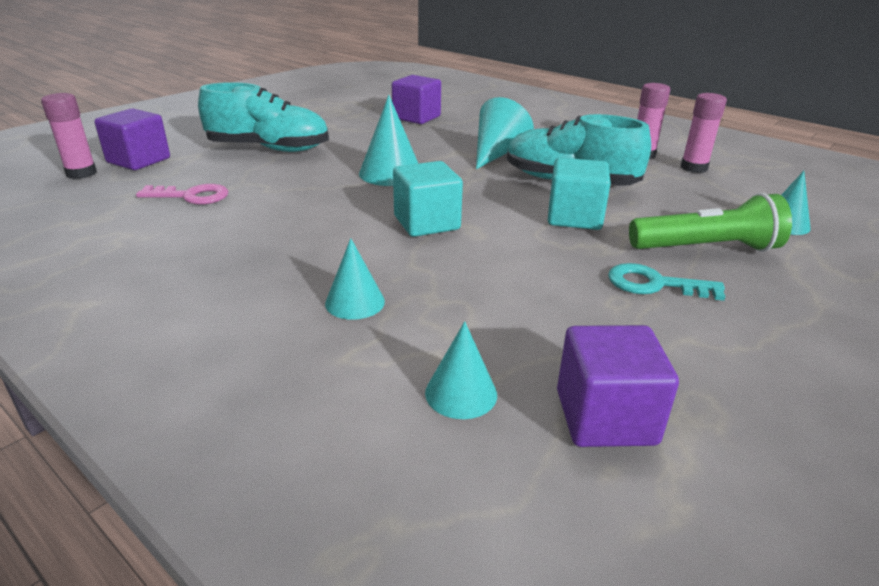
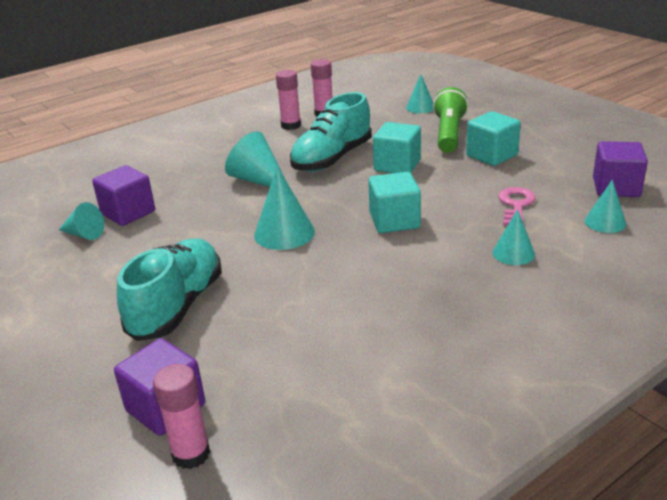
camera: 75 degrees left, 0 degrees up
(191, 196) = (301, 349): pink key -> pink key (516, 205)
(379, 110) = (84, 234): none -> turquoise cone
(654, 284) = (491, 155): turquoise key -> turquoise cube

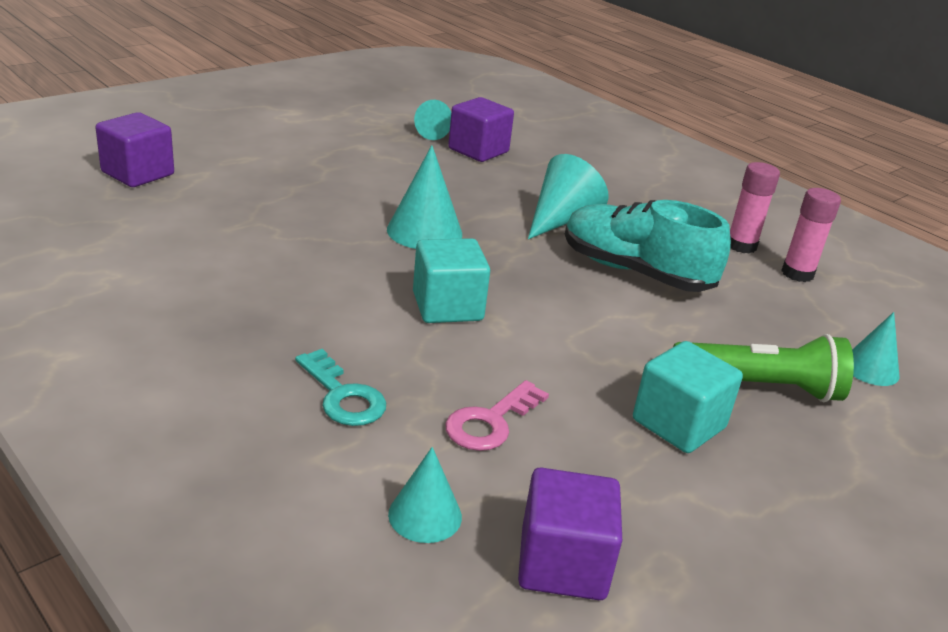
camera: 80 degrees right, 0 degrees up
(177, 306) = (289, 176): turquoise shoe -> none
(191, 454) = (72, 183): pink glue stick -> none
(397, 165) = (621, 323): turquoise cube -> none
(513, 253) = (343, 396): turquoise cone -> turquoise key
(516, 205) = (491, 422): pink key -> pink key turned 120 degrees clockwise

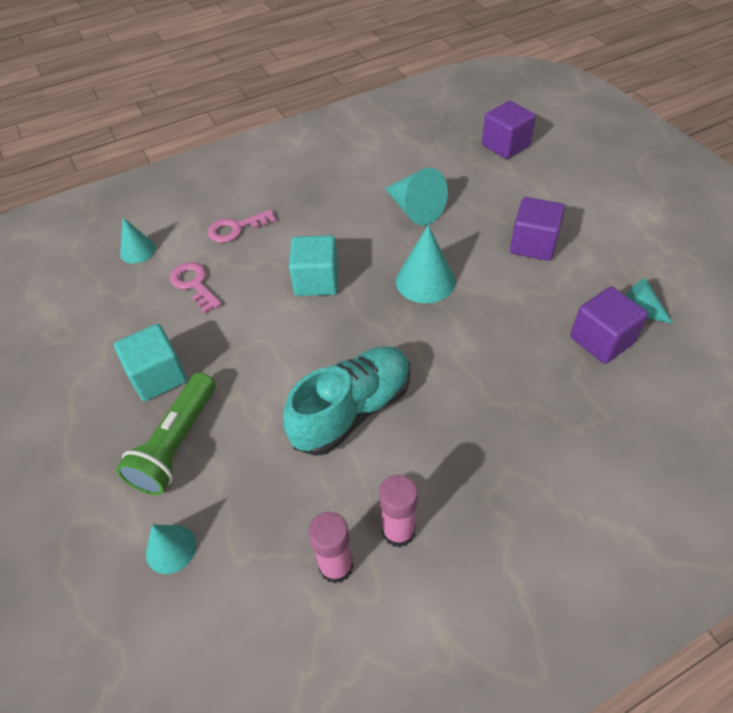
camera: 110 degrees right, 20 degrees up
(343, 396) = (236, 228): turquoise key -> pink key
(561, 219) = (451, 377): turquoise cone -> turquoise cone (415, 209)
(562, 564) = (84, 294): purple cube -> purple cube (533, 244)

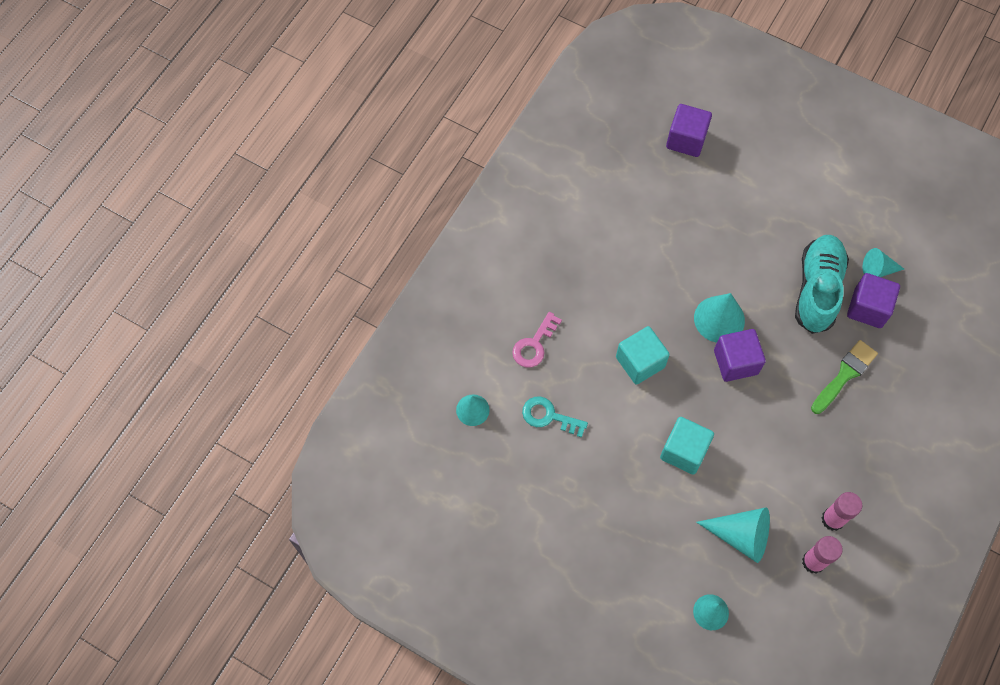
camera: 35 degrees left, 15 degrees up
(158, 376) = (594, 506): turquoise cube -> turquoise cube (684, 451)
(176, 444) = (653, 546): green flashlight -> none
(194, 284) = (549, 416): pink key -> turquoise key
(352, 410) = (747, 455): turquoise shoe -> turquoise shoe (817, 290)
(415, 209) = (662, 250): turquoise cone -> turquoise cone (741, 536)
(528, 389) = (844, 375): none -> green brush
(533, 244) = (773, 242): purple cube -> purple cube (735, 362)

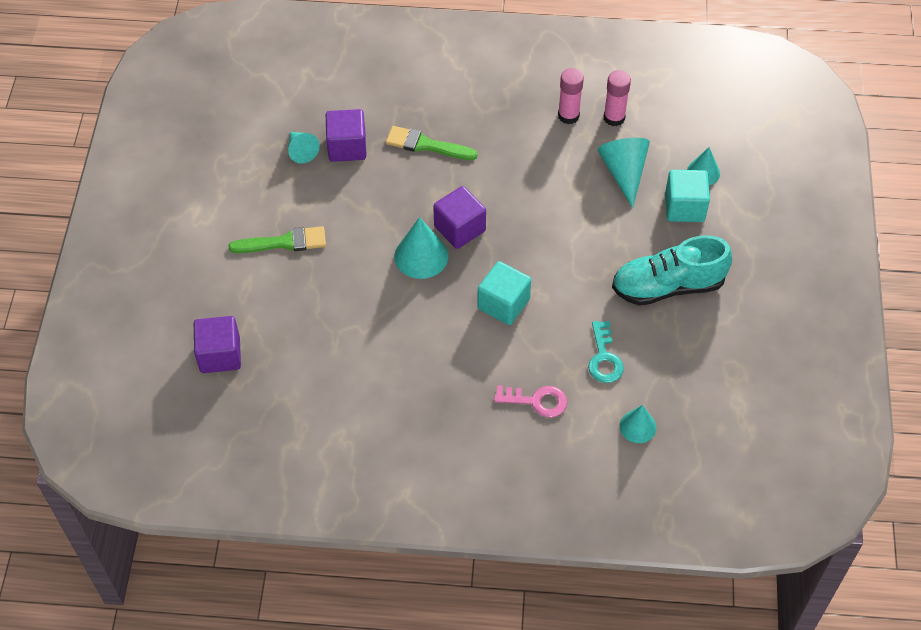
camera: 115 degrees left, 10 degrees down
(684, 451) = (572, 239): turquoise cube -> turquoise cube (684, 207)
(779, 221) = (284, 242): none -> green brush
(817, 290) = (347, 190): turquoise shoe -> turquoise shoe (668, 286)

